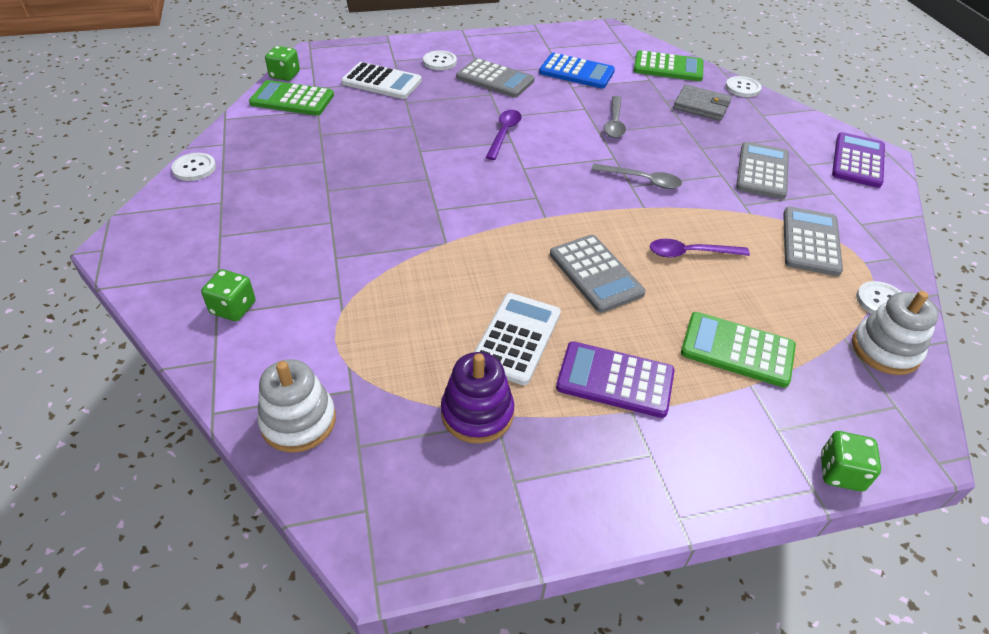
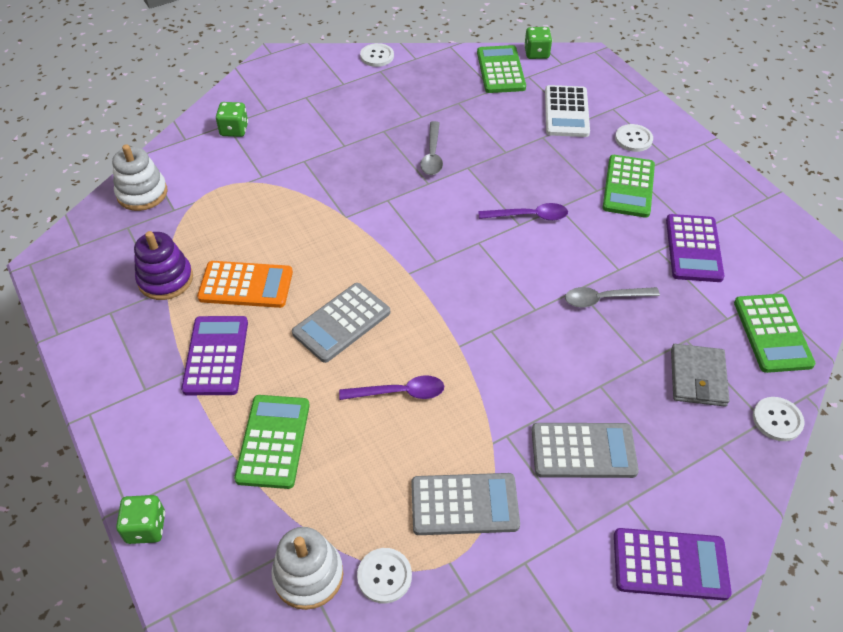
camera: 75 degrees right, 5 degrees up
(495, 79) = (628, 187): grey calculator -> green calculator
(516, 338) = (246, 285): white calculator -> orange calculator
(576, 72) = (693, 248): blue calculator -> purple calculator
(642, 180) = (505, 338): grey spoon -> grey spoon (432, 155)
(690, 253) = (399, 392): purple spoon -> purple spoon turned 105 degrees clockwise

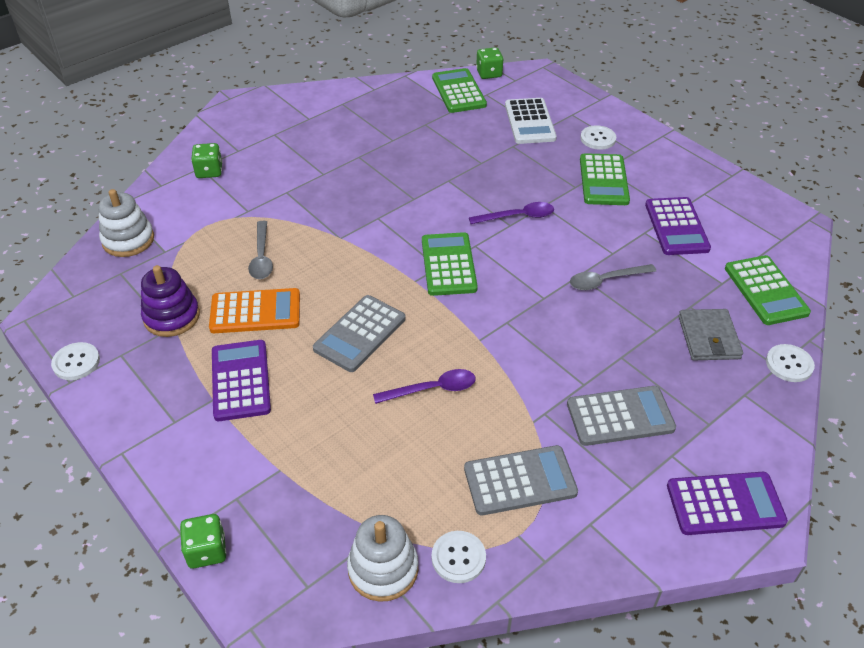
camera: 10 degrees left, 5 degrees down
(273, 441) = (318, 451): green calculator -> green calculator (448, 265)
(377, 56) = (336, 91): white button -> white button (76, 362)
(432, 155) = (411, 173): grey spoon -> grey spoon (261, 257)

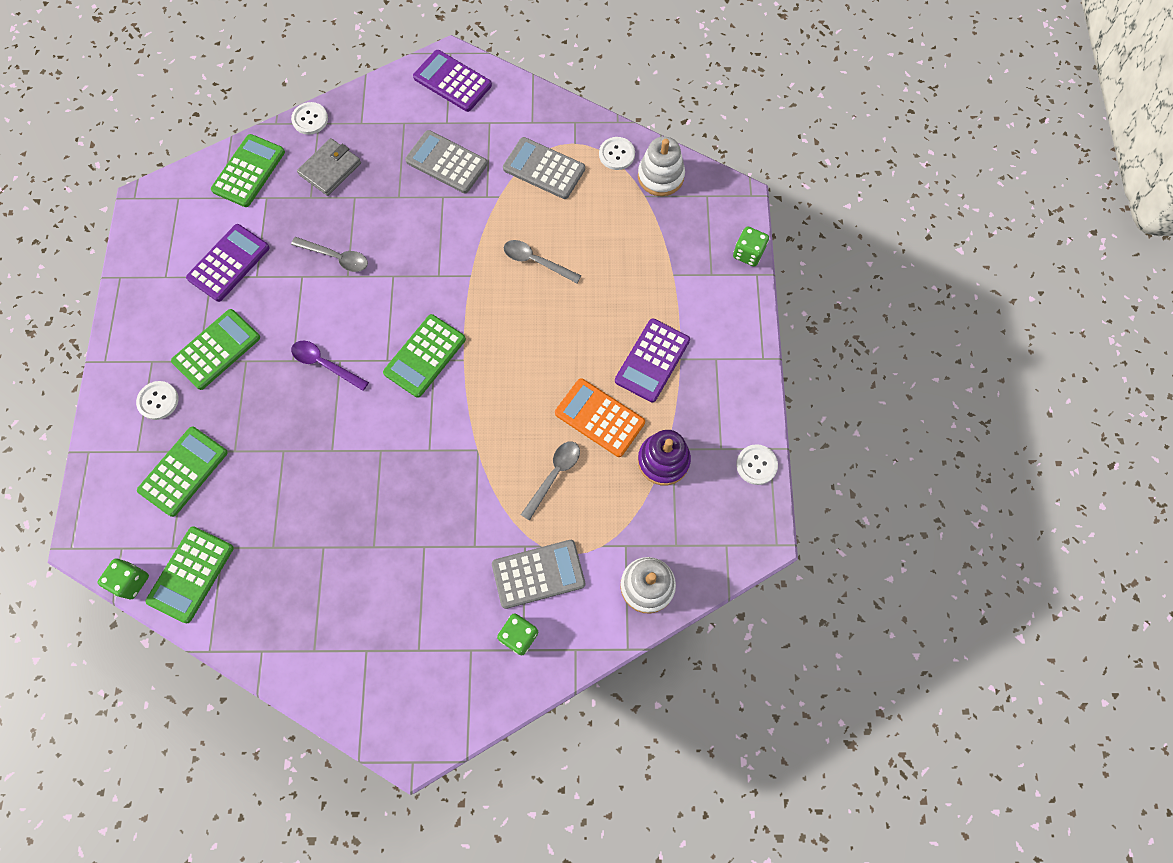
camera: 140 degrees left, 25 degrees up
(360, 334) = (543, 340): grey calculator -> grey calculator (538, 574)
(432, 389) = (536, 261): purple spoon -> grey spoon
(530, 122) = (183, 471): white calculator -> green calculator

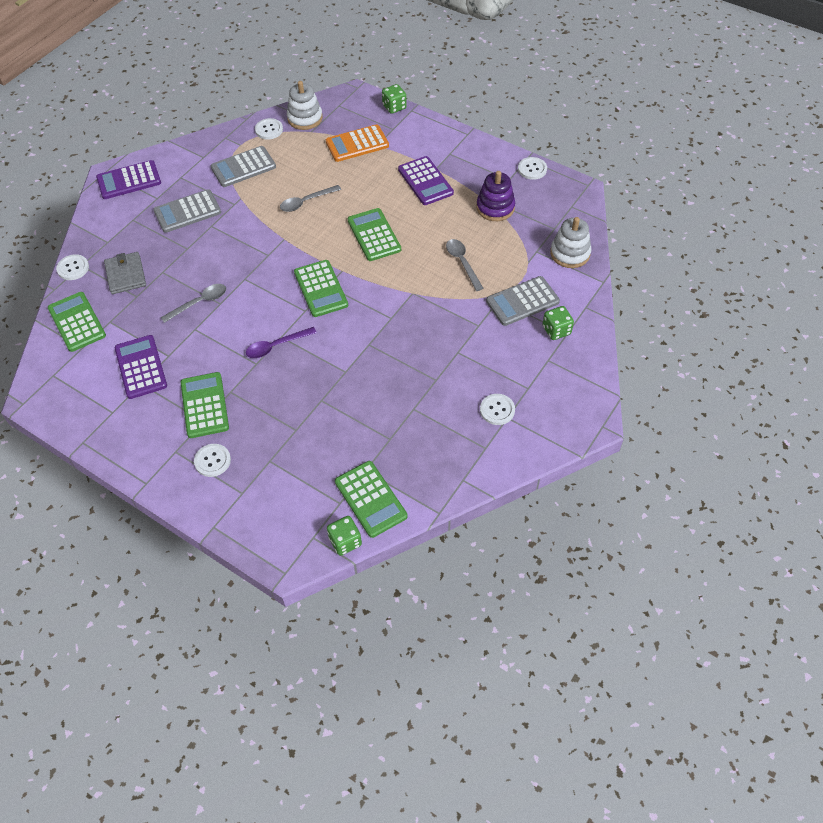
camera: 55 degrees left, 15 degrees down
(183, 471) = (284, 469): green calculator -> green calculator (374, 235)
(369, 634) = (497, 410): none -> white button
(538, 574) = (522, 301): grey calculator -> grey calculator turned 135 degrees counterclockwise
(599, 418) = (442, 223): orange calculator -> orange calculator (357, 144)

